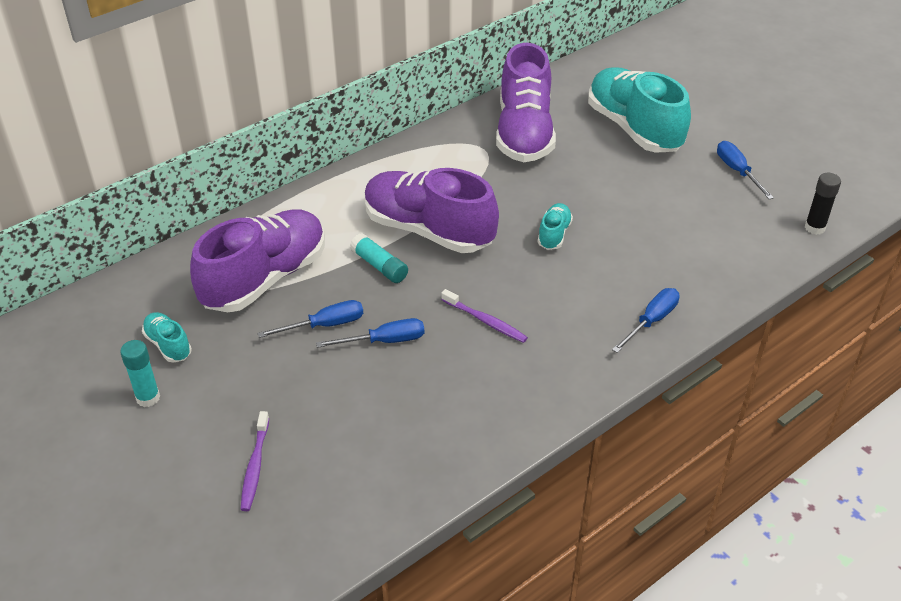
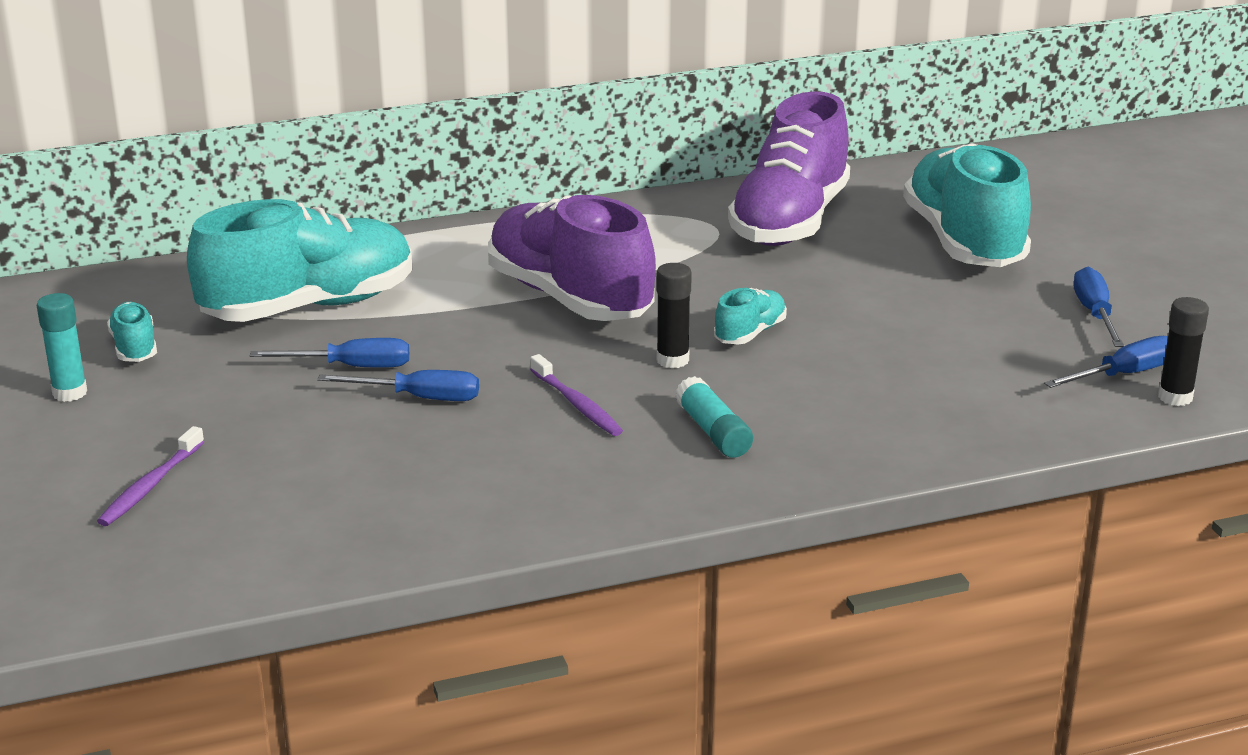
camera: 20 degrees right, 15 degrees down
(265, 278) = (309, 307): purple shoe -> turquoise shoe
(379, 266) = (472, 322): turquoise glue stick -> turquoise glue stick (713, 432)
(521, 268) = (672, 360): none -> black glue stick
(651, 321) = (825, 451): blue screwdriver -> blue screwdriver (1123, 375)

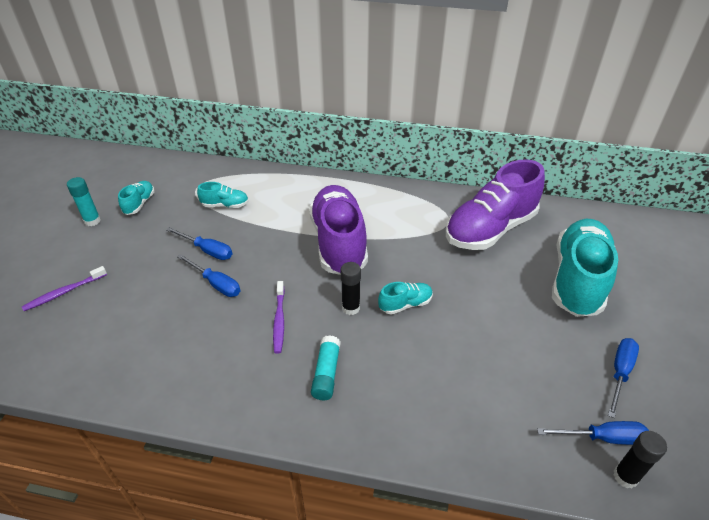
camera: 30 degrees right, 15 degrees up
(309, 307) = (225, 205): turquoise shoe -> turquoise shoe, size x0.44

